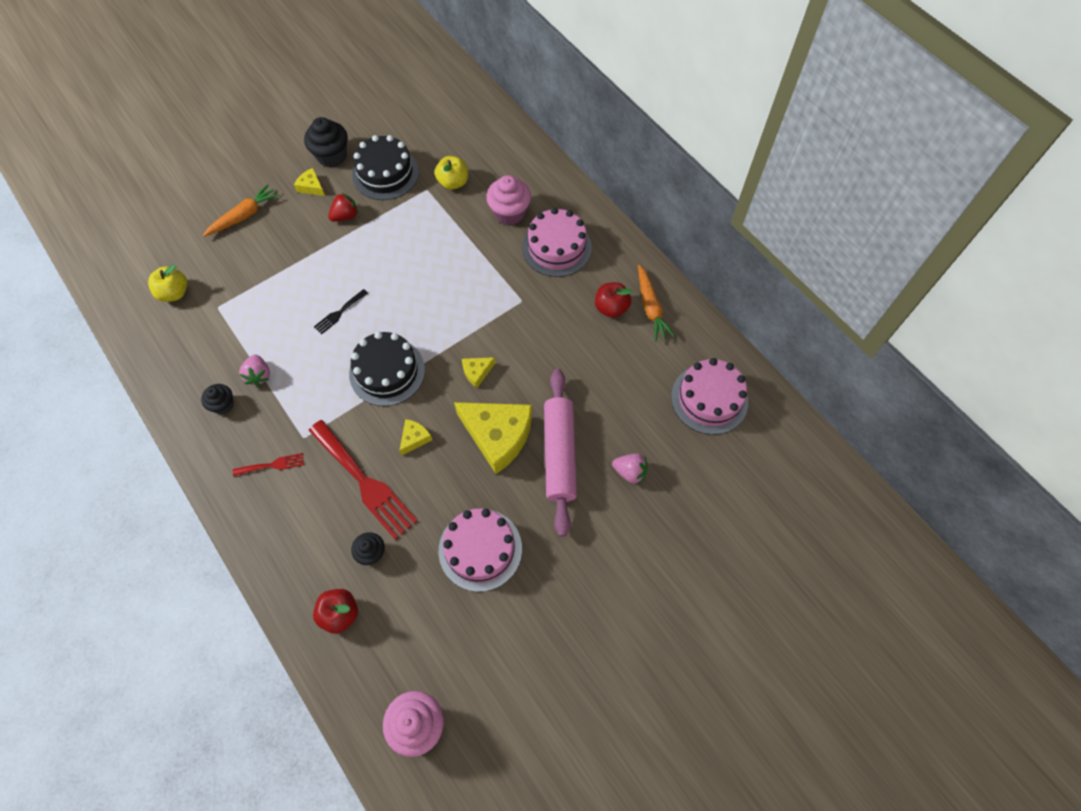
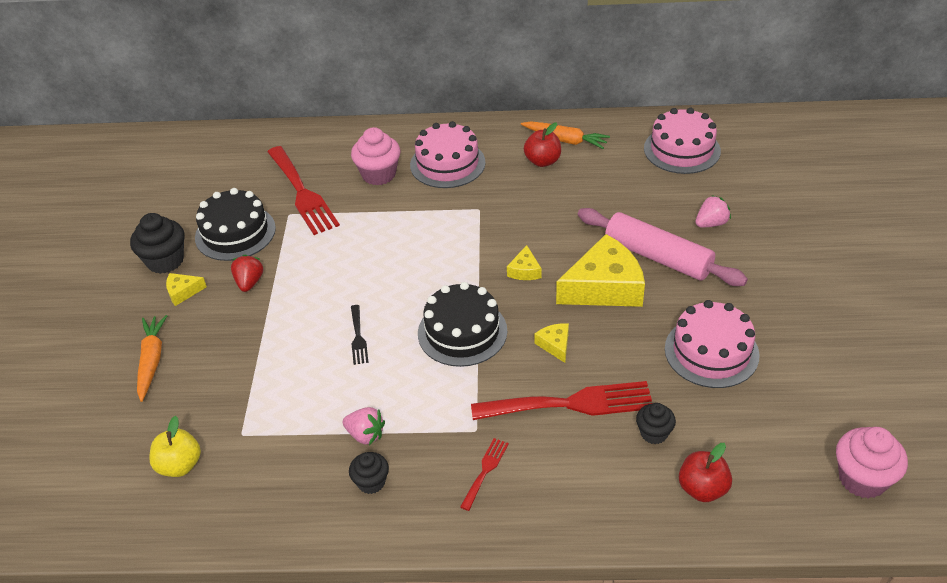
camera: 50 degrees left, 20 degrees down
(453, 182) = (302, 193): yellow apple -> red fork

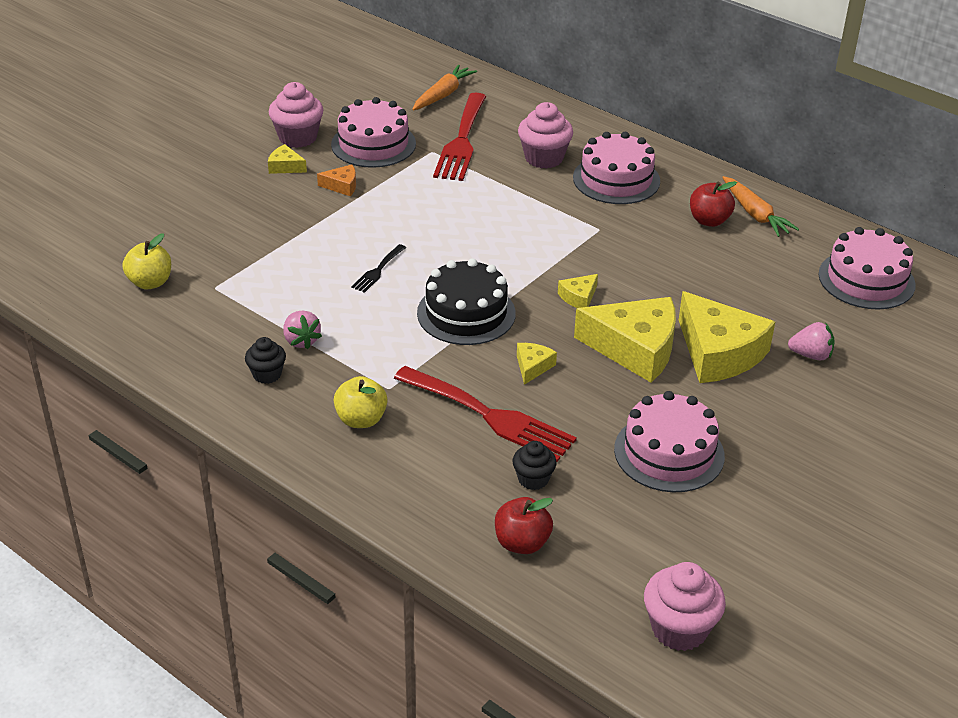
camera: 35 degrees right, 5 degrees down
(152, 361) = (210, 202): orange carrot -> orange carrot (443, 95)
(165, 261) = (298, 137): black cupcake -> pink cupcake
(235, 233) = (373, 144): black cake -> pink cake
(249, 282) = (342, 186): red strawberry -> orange cheese
(485, 470) = (361, 419): red fork -> yellow apple
(657, 257) = (718, 353): pink rolling pin -> yellow cheese

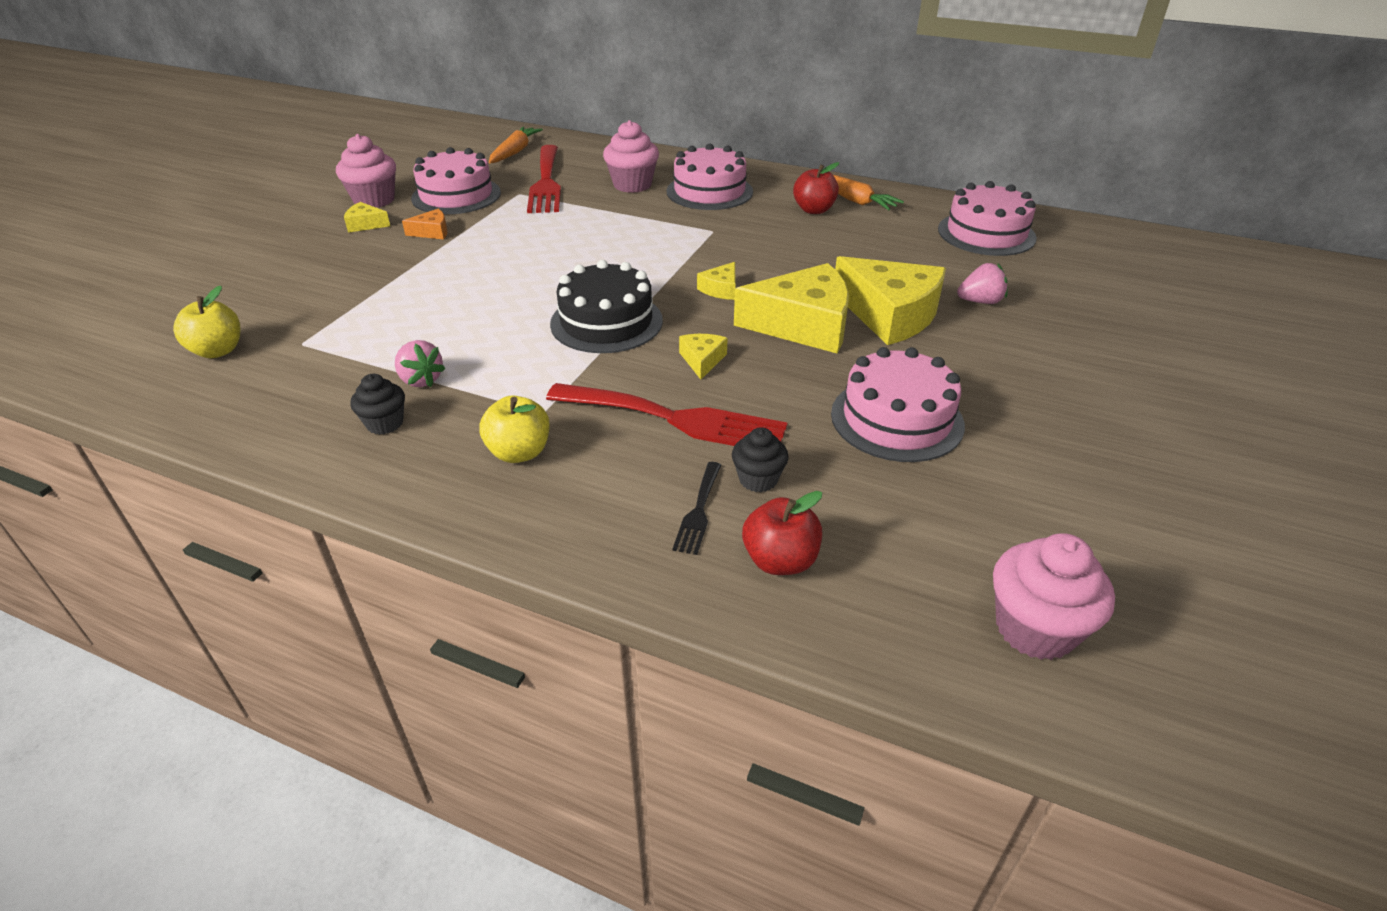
camera: 15 degrees left, 0 degrees up
(378, 270) = (493, 298): black fork -> black fork (698, 511)

